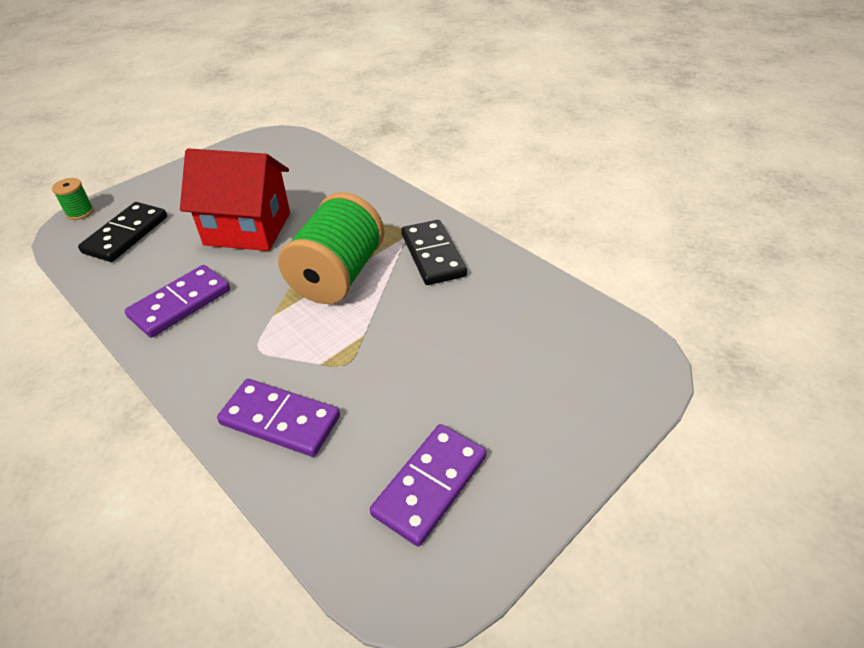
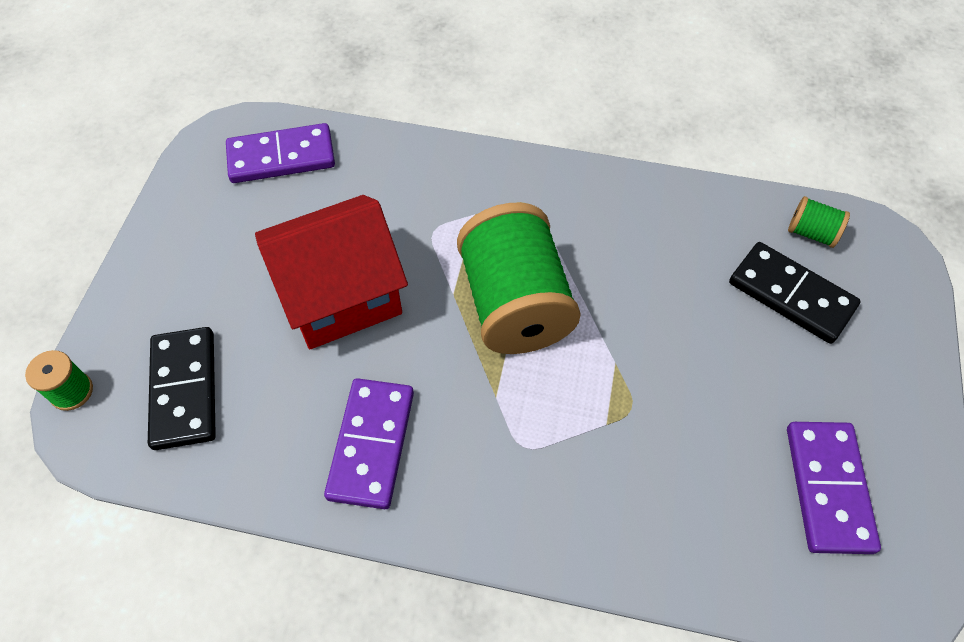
camera: 35 degrees left, 15 degrees up
(280, 420) = (633, 513): purple domino -> purple domino (281, 157)
(432, 255) = (590, 222): black domino -> black domino (791, 295)
(590, 328) = (811, 233): none -> green spool

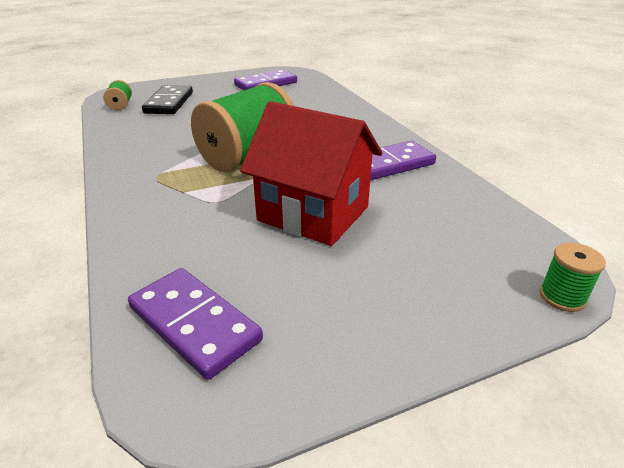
camera: 125 degrees left, 25 degrees down
(184, 390) = (468, 241): black domino -> none

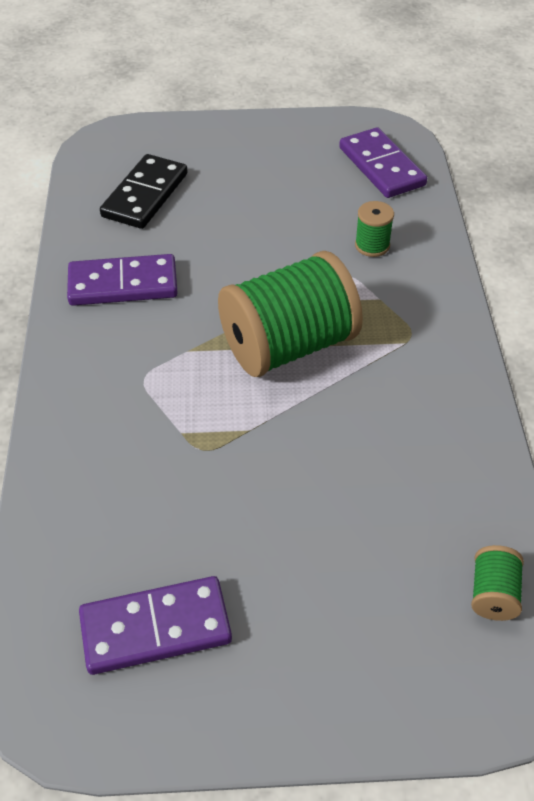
camera: 160 degrees left, 15 degrees up
(169, 103) = (390, 577): black domino -> black domino (145, 195)
(313, 214) = (254, 235): red house -> none
(562, 297) = (127, 128): green spool -> green spool (372, 245)

